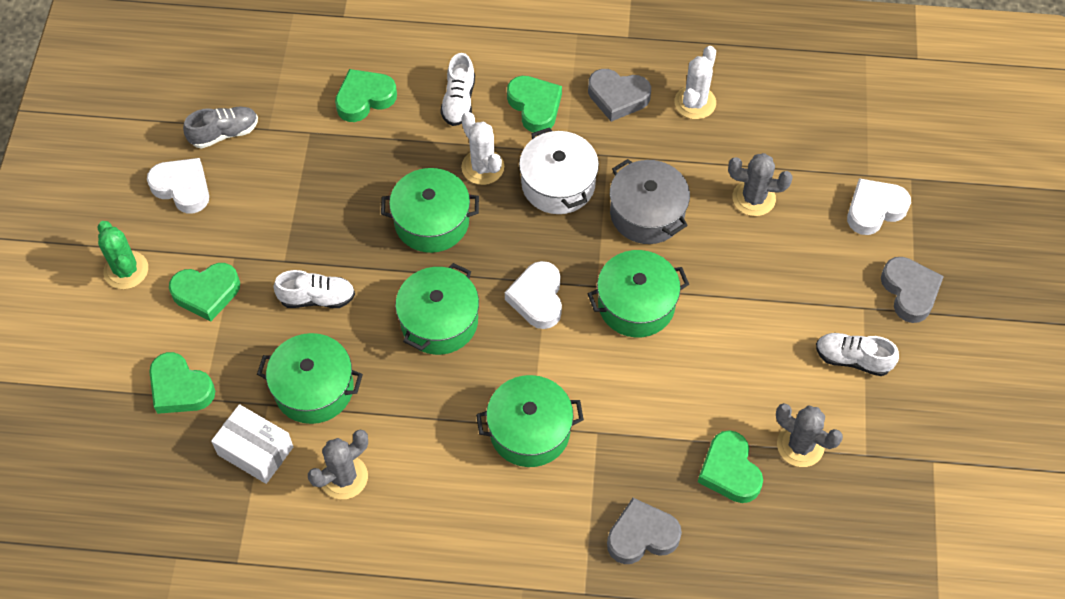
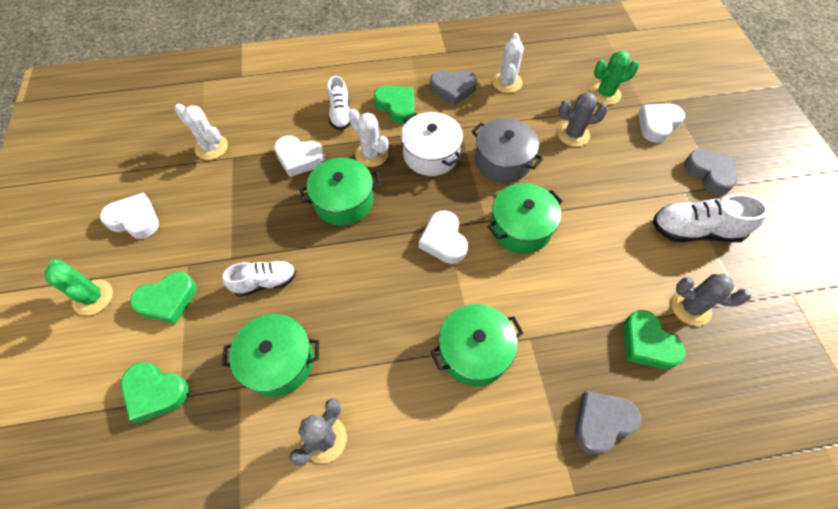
camera: 15 degrees left, 0 degrees up
(224, 133) = (164, 172): grey shoe -> none
(255, 451) = (236, 435): white box -> none
(286, 113) = (211, 147): none -> white cactus
(364, 98) = (269, 126): green heart -> none
(391, 152) = (299, 158): none -> white heart
(439, 321) = (371, 277): green pot -> none
(823, 149) = (605, 94): none -> green cactus
(852, 359) = (695, 231): white shoe -> white shoe, size x1.51

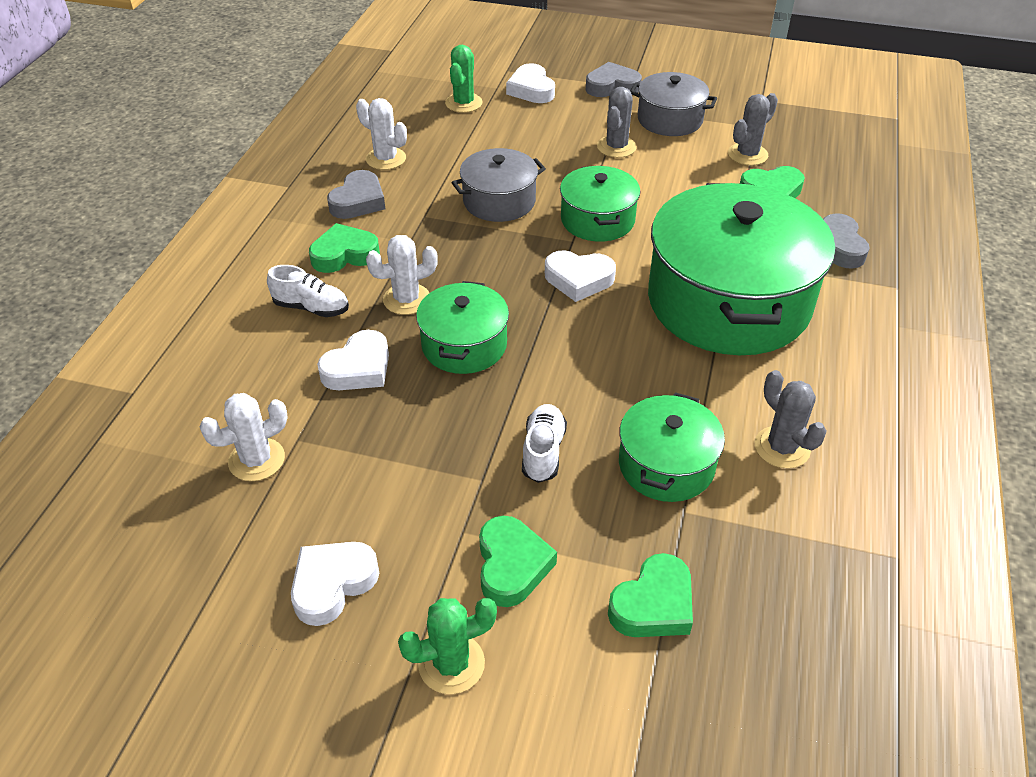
camera: 65 degrees left, 15 degrees down
(431, 154) = (447, 250): white pot -> none
(474, 351) = (728, 302): green pot -> green pot, size x1.99
(573, 134) = (501, 143): grey cactus -> grey cactus (616, 147)
(695, 231) = (670, 119): white shoe -> grey pot

